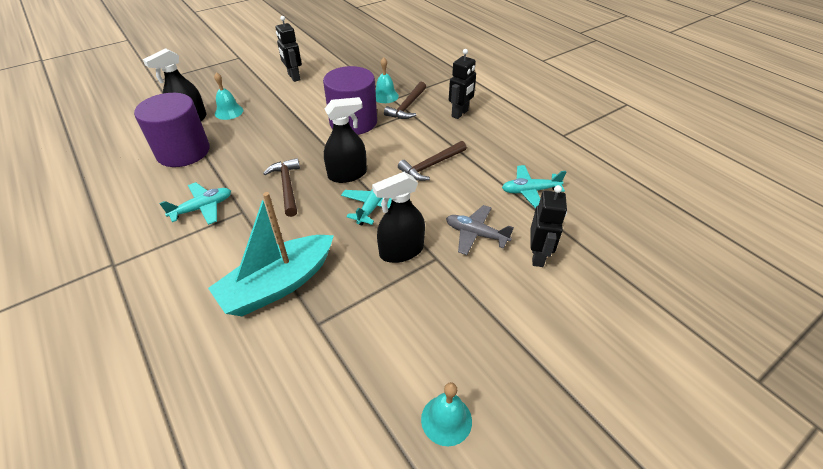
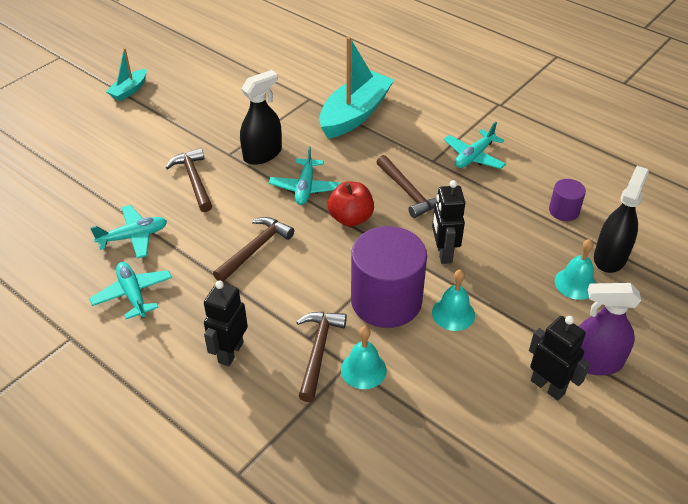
camera: 165 degrees right, 0 degrees up
(183, 152) = (564, 211): purple cylinder -> purple cylinder, size x0.47
(260, 81) = (594, 362): none -> purple spray bottle
(347, 174) = (350, 218): black spray bottle -> red apple
(446, 420) = (206, 72): turquoise bell -> turquoise bell (453, 313)
(476, 234) = (194, 180): grey plane -> brown hammer
(525, 152) = (133, 294): none -> turquoise plane
(538, 256) = (134, 171): black robot -> black robot (443, 253)
(566, 402) = (129, 90): none -> turquoise boat

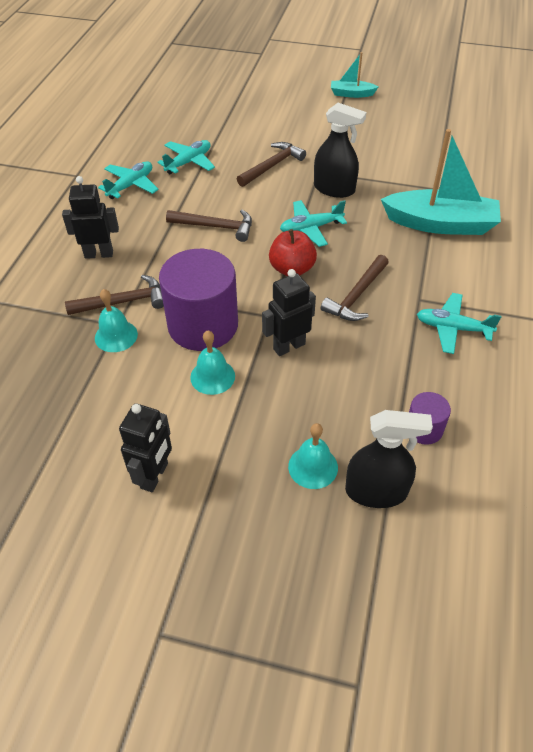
camera: 65 degrees right, 5 degrees up
(133, 237) = (189, 162): turquoise plane -> turquoise plane turned 90 degrees counterclockwise
(594, 362) = (206, 510): purple spray bottle -> none

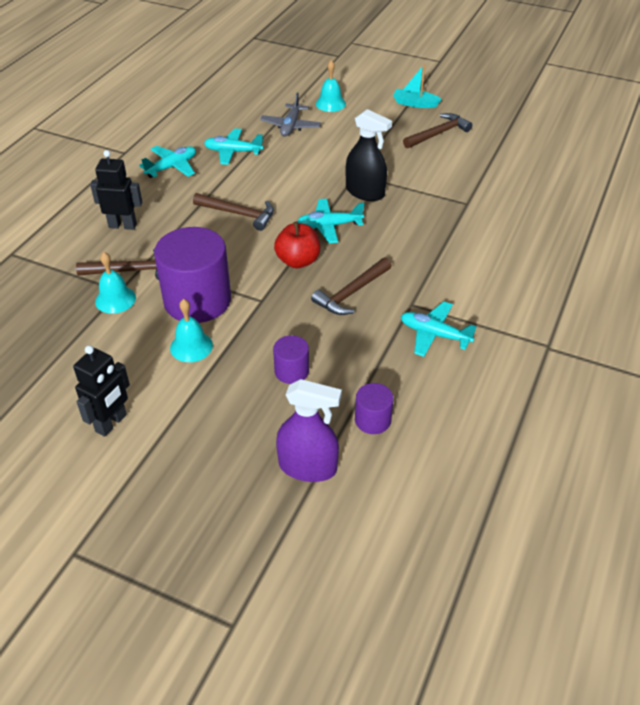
camera: 10 degrees right, 5 degrees down
(189, 162) = (233, 152): turquoise plane -> turquoise plane turned 135 degrees counterclockwise
(238, 129) = (290, 126): none -> grey plane
(272, 166) = (312, 164): brown hammer -> brown hammer (438, 134)
(289, 346) = (271, 329): black robot -> none
(313, 467) = (256, 437): turquoise bell -> turquoise bell (330, 103)
(325, 388) = (291, 371): none -> purple cylinder
(376, 491) = (308, 467): black spray bottle -> purple spray bottle
(440, 224) = (459, 237): turquoise boat -> none

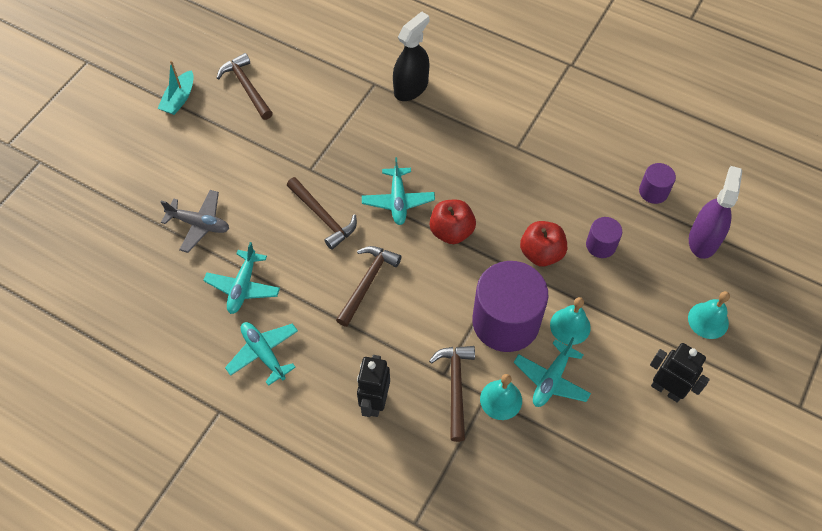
camera: 85 degrees left, 15 degrees up
(277, 324) = (541, 253): none -> red apple
(330, 103) = (157, 180): turquoise bell -> turquoise bell (708, 320)
(351, 293) = (501, 191): brown hammer -> brown hammer (323, 217)
(365, 192) = (344, 164): black spray bottle -> black spray bottle (411, 88)
(434, 334) = (556, 136): turquoise plane -> turquoise plane (551, 379)

